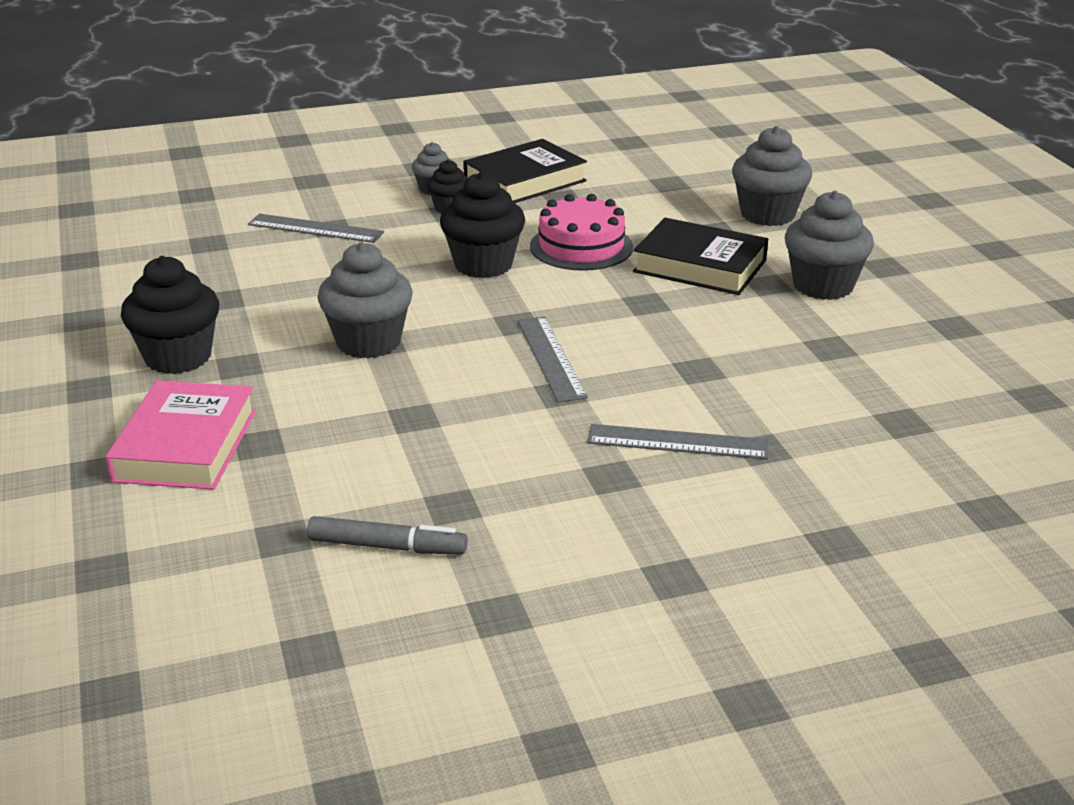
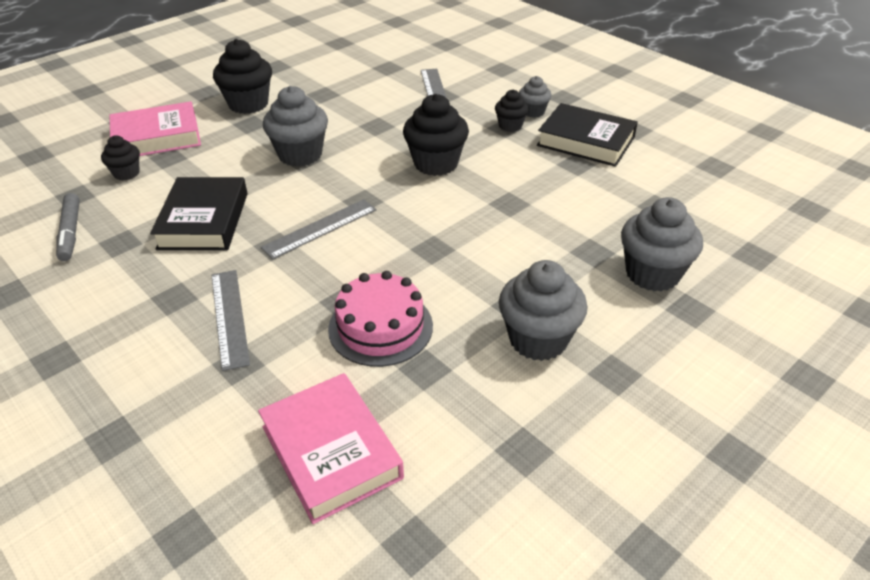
camera: 65 degrees right, 10 degrees up
(267, 483) = (126, 173): none -> black cupcake
(581, 246) = (500, 195): pink cake -> pink cake (380, 327)
(700, 266) = (517, 260): black book -> black book (204, 220)
(916, 415) = (331, 452): none -> pink book

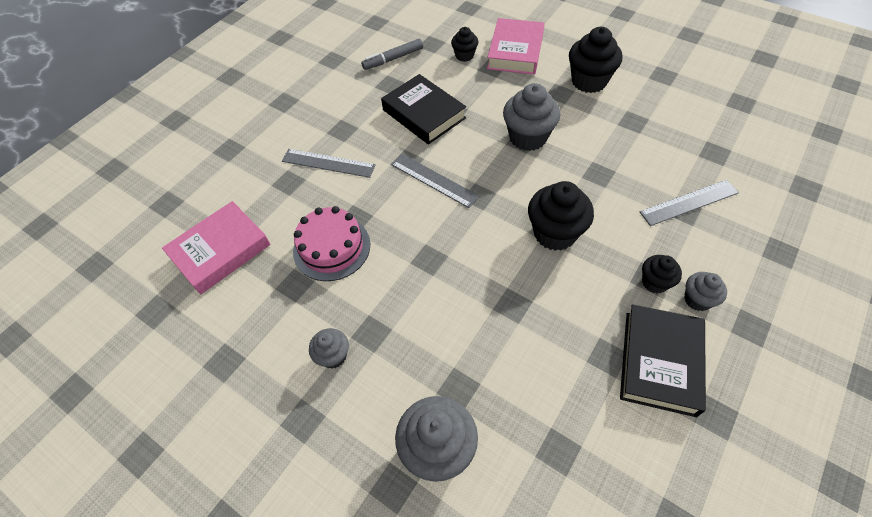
camera: 80 degrees right, 15 degrees up
(157, 137) = (515, 51): pink book -> pink book turned 45 degrees clockwise
(204, 220) = (424, 114): black book -> black book turned 60 degrees clockwise
(229, 317) = (328, 163): grey ruler -> grey ruler turned 45 degrees clockwise
(538, 339) = (333, 356): grey cupcake -> grey cupcake, size x0.56

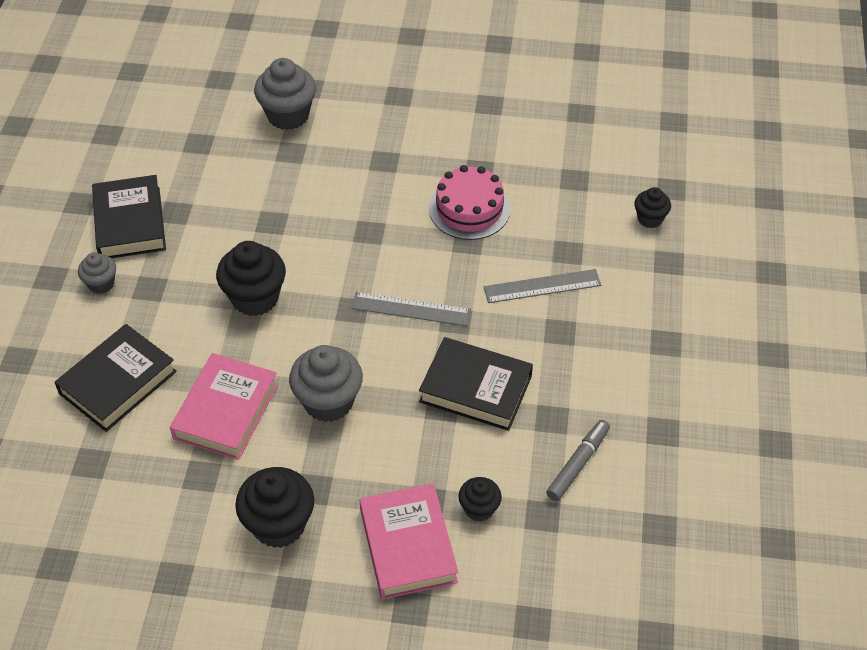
camera: 150 degrees right, 5 degrees down
(220, 251) = (571, 170): pink book -> pink book (226, 411)
(333, 356) = (404, 136): grey cupcake -> none
(654, 282) = (144, 285): black cupcake -> black cupcake (650, 219)
(689, 202) = (118, 382): grey ruler -> black book

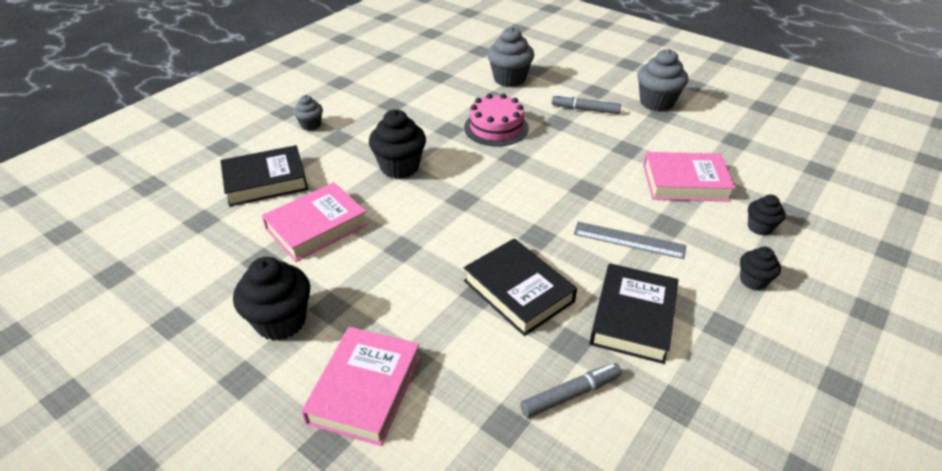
camera: 30 degrees right, 10 degrees down
(130, 223) = (359, 101): black book -> black book (633, 317)
(328, 402) = (394, 251): grey cupcake -> grey cupcake (656, 103)
(404, 130) = (585, 109): none -> grey marker
(411, 309) = (507, 215): grey ruler -> none
(469, 209) = (602, 169): pink cake -> pink cake (496, 128)
(479, 509) = (450, 389): black cupcake -> black cupcake (753, 281)
(558, 191) = (685, 182): none -> pink book

